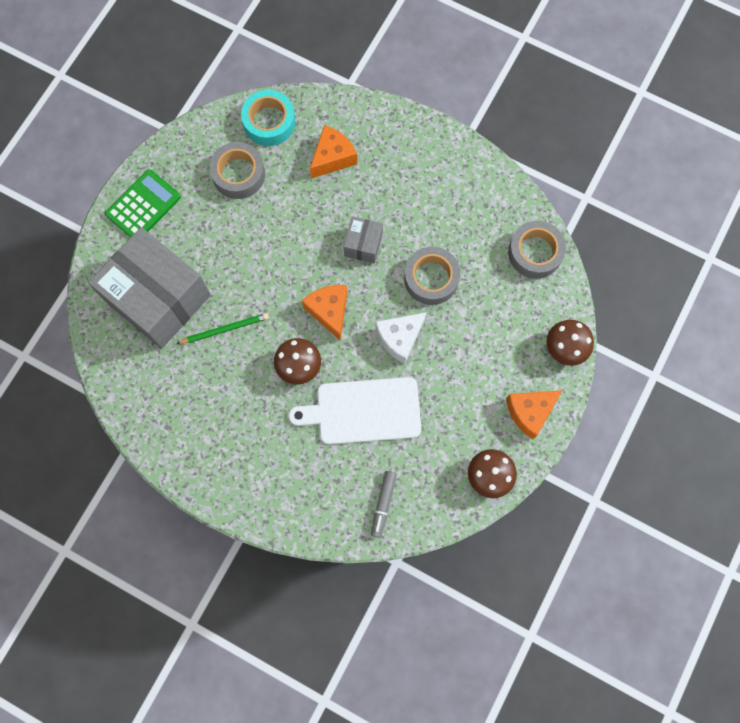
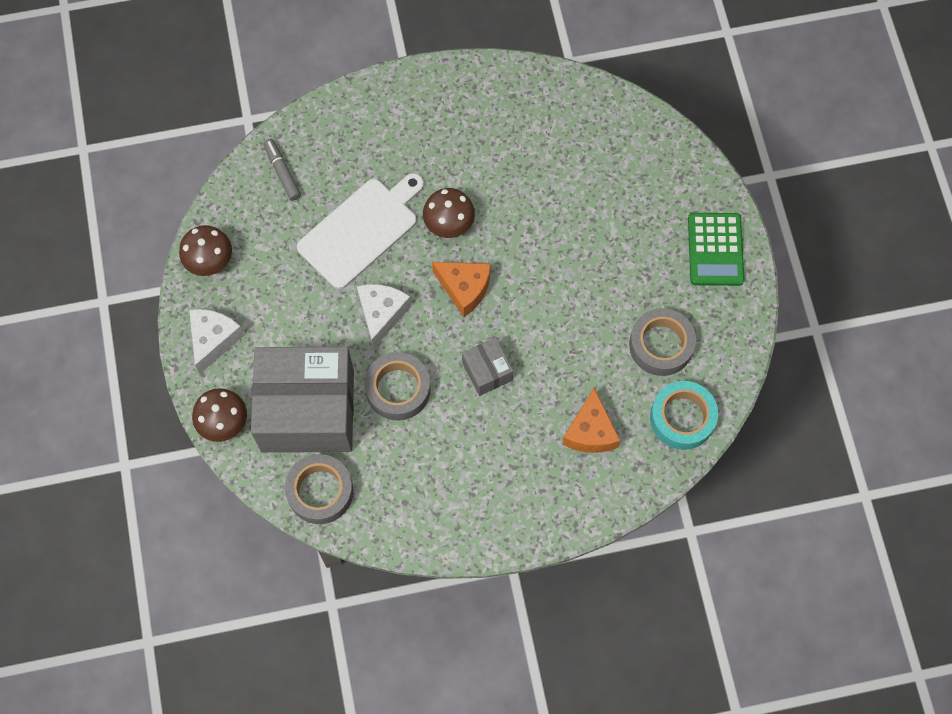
camera: 140 degrees right, 5 degrees down
(158, 298) = (621, 184): grey box -> grey box (307, 410)
(224, 329) = (540, 204): green pencil -> none
(530, 412) = (213, 340): orange cheese -> white cheese

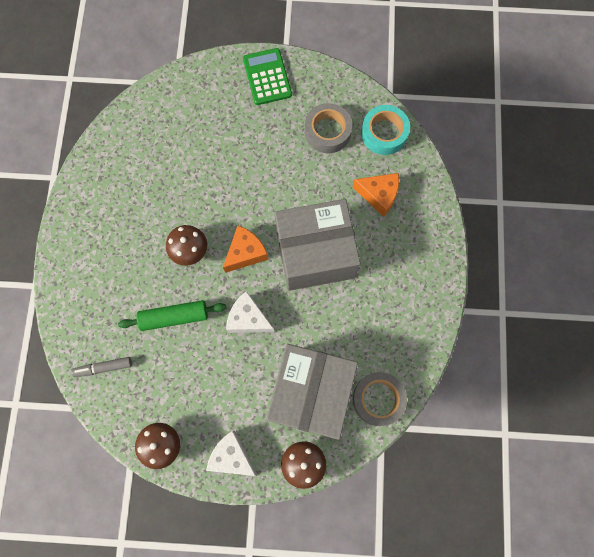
camera: 75 degrees left, 5 degrees up
(361, 230) = (174, 317): white cutting board -> green rolling pin
(398, 389) = (312, 321): grey tape -> none
(487, 371) = (315, 253): grey box -> grey box, size x2.28
(715, 249) = (267, 77): green calculator -> green calculator turned 120 degrees counterclockwise

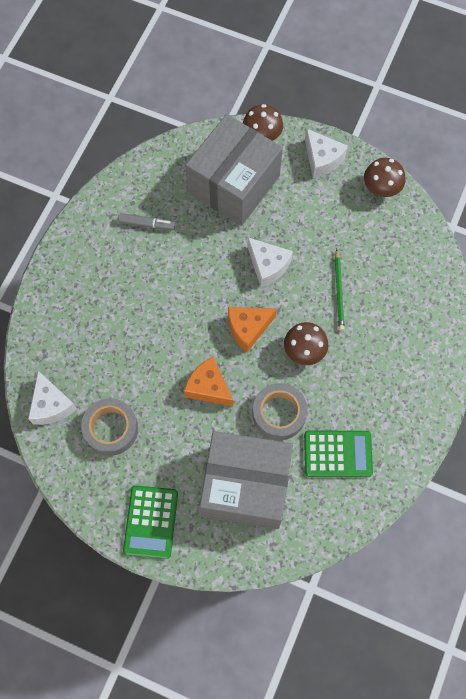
camera: 160 degrees left, 5 degrees down
(103, 367) = (419, 268): grey marker -> grey marker (147, 224)
(136, 174) = (337, 454): none -> green calculator
(174, 317) = (339, 291): green rolling pin -> green pencil
(315, 253) = (179, 304): grey box -> grey box (245, 486)
(378, 399) = (176, 161): grey tape -> grey tape (279, 414)
(379, 195) = (89, 340): orange cheese -> orange cheese (208, 387)
(384, 133) = (51, 405): turquoise tape -> white cheese

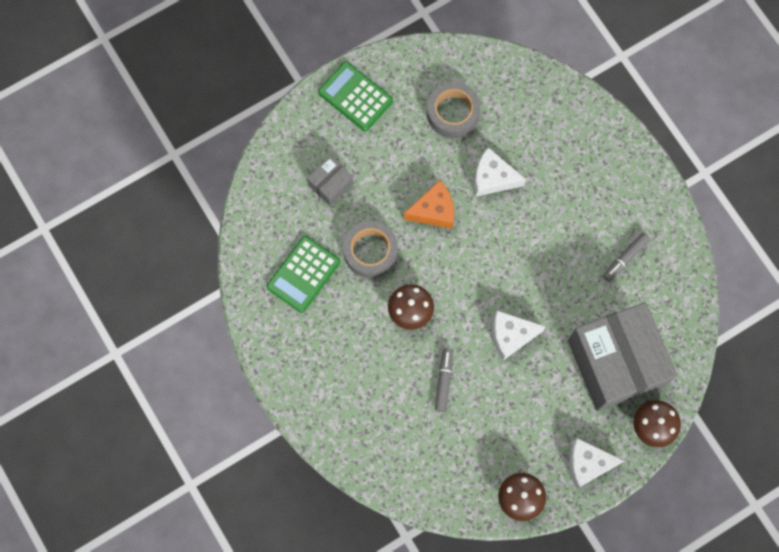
camera: 125 degrees right, 5 degrees up
(51, 405) = (506, 80): white cheese -> white cheese (493, 178)
(245, 486) = (330, 185): grey box -> grey box, size x0.44
(248, 328) = (463, 278): orange cheese -> none
(339, 291) = (444, 381): green pencil -> grey marker

